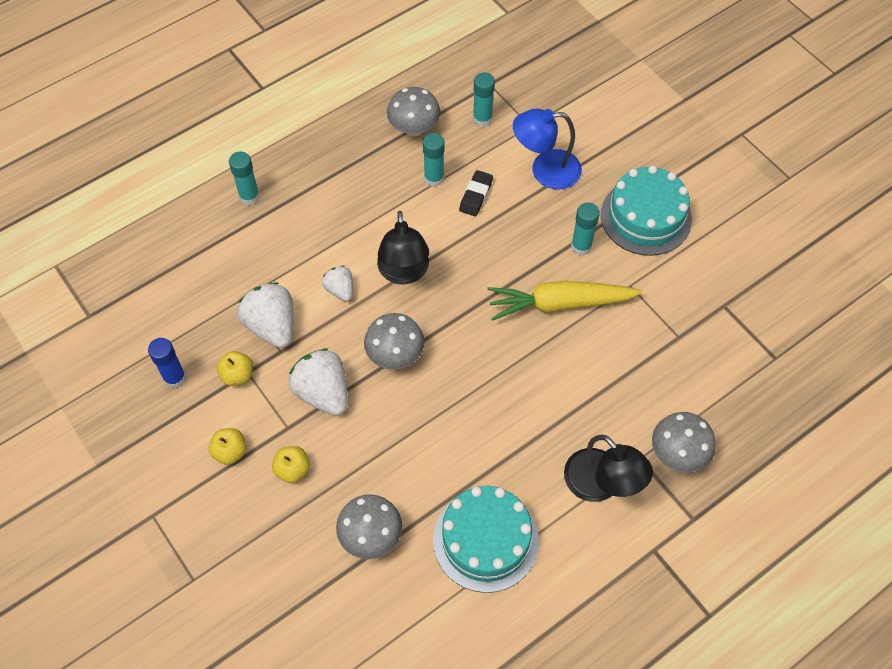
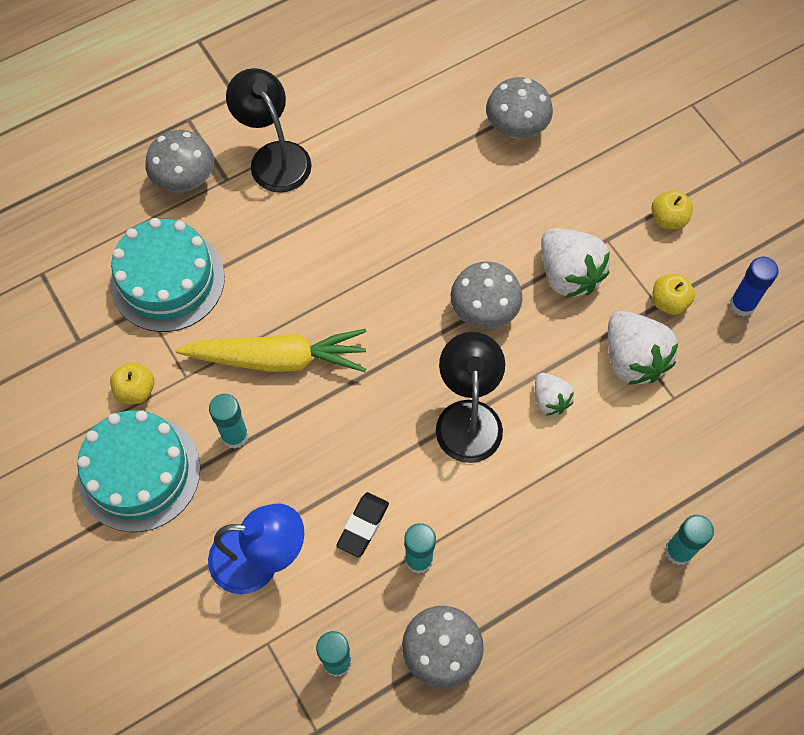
camera: 175 degrees left, 5 degrees up
(293, 470) = (599, 196): yellow apple -> yellow apple (136, 390)
(485, 540) = (401, 116): turquoise cake -> turquoise cake (167, 280)

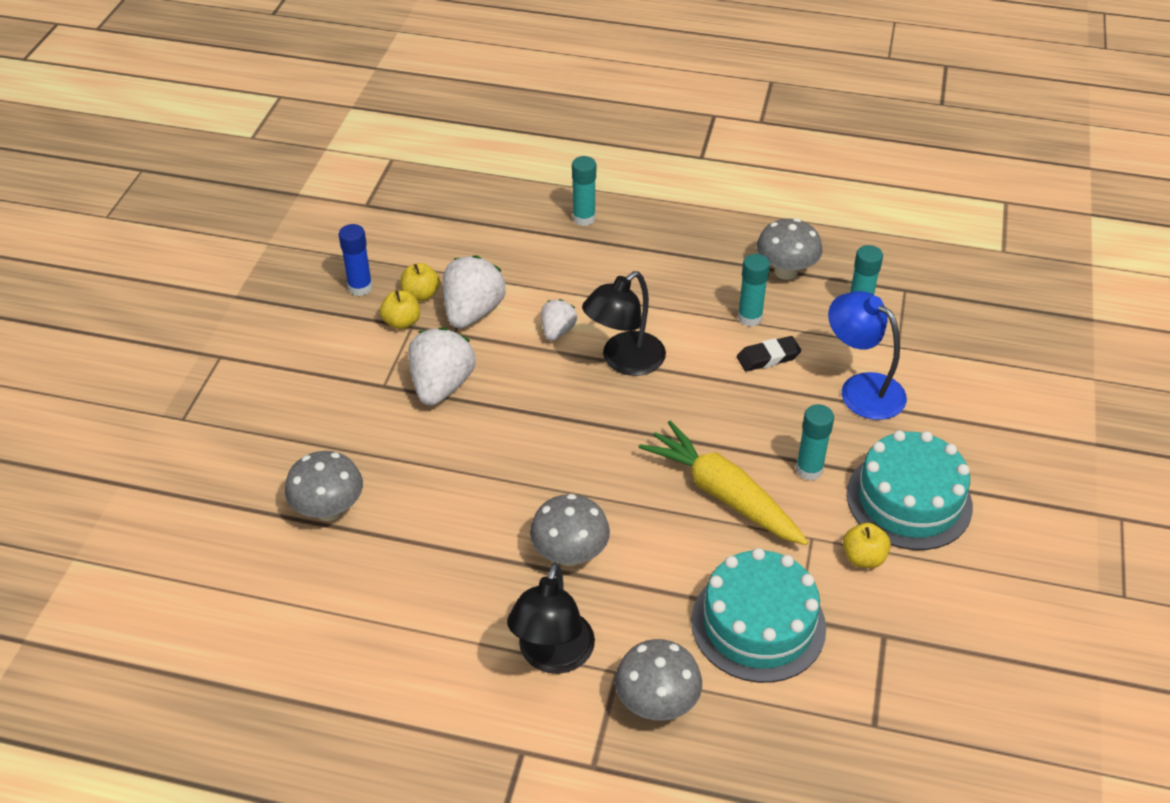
camera: 135 degrees left, 20 degrees down
(484, 311) = (531, 409): grey mushroom -> grey mushroom (570, 554)
(668, 219) = (324, 364): yellow apple -> yellow apple (421, 295)

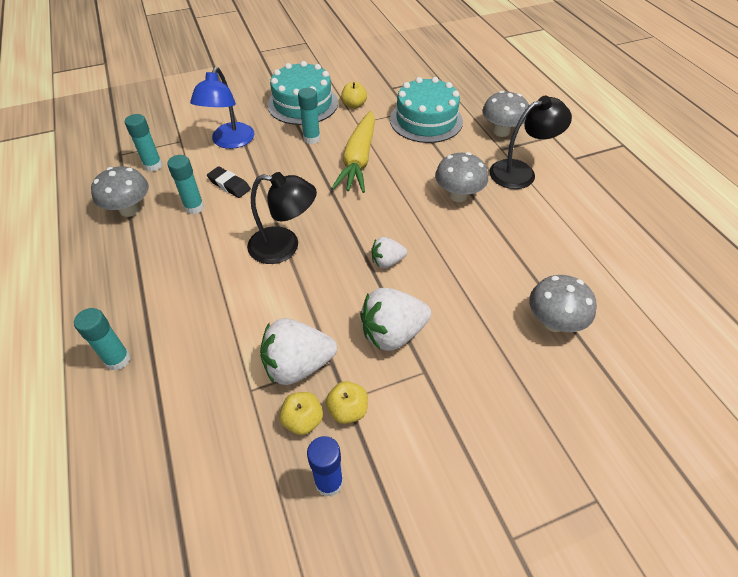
camera: 125 degrees left, 5 degrees up
(557, 331) = (280, 298): white strawberry -> white strawberry (387, 261)

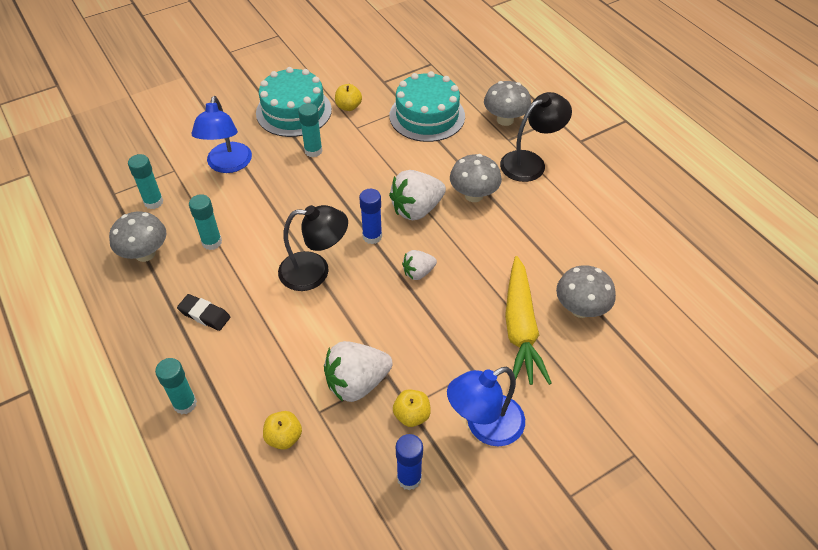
camera: 10 degrees left, 0 degrees up
(229, 185) = (241, 213): black eraser -> black eraser (204, 315)
(303, 420) = (374, 430): yellow apple -> yellow apple (284, 437)
(348, 221) = (372, 236): none -> blue glue stick
(358, 160) = (367, 169): yellow carrot -> yellow carrot (520, 328)
(392, 333) = (437, 340): white strawberry -> white strawberry (417, 209)
(426, 436) = (484, 426): none -> blue lamp

